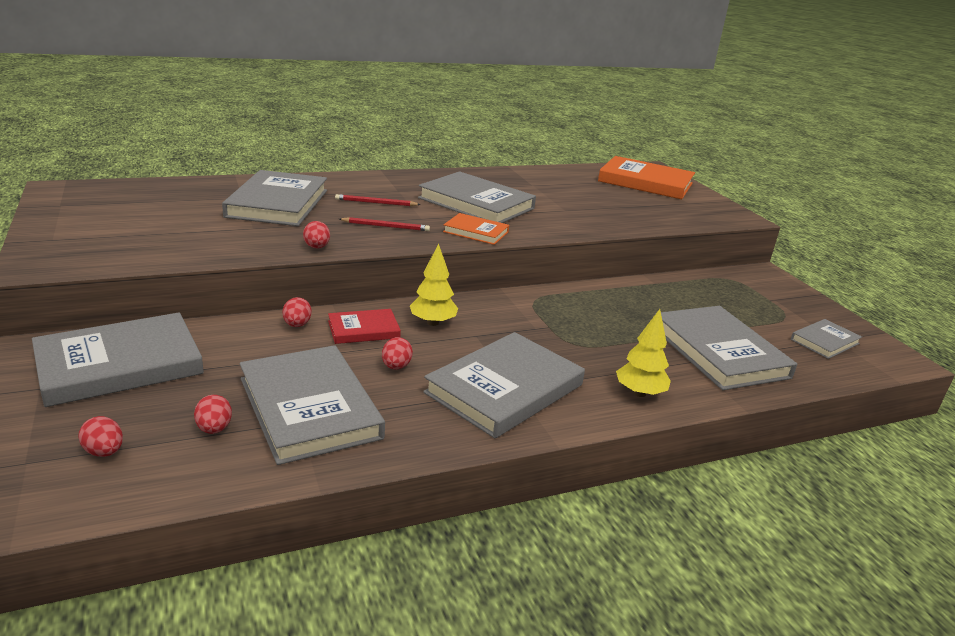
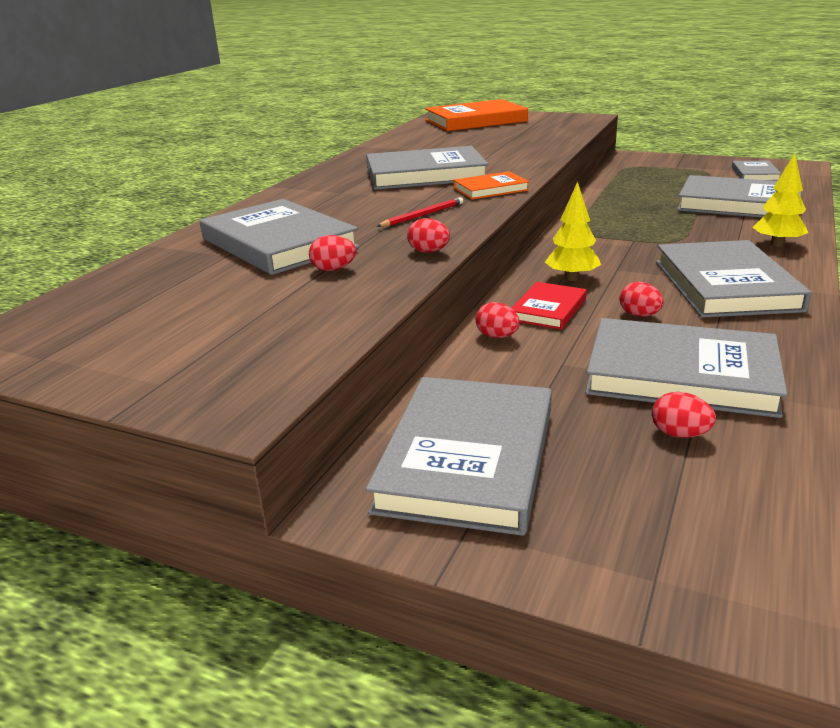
camera: 40 degrees left, 0 degrees up
(104, 452) = (675, 514): red egg -> red egg (333, 269)
(375, 203) = (355, 206): red pencil -> none

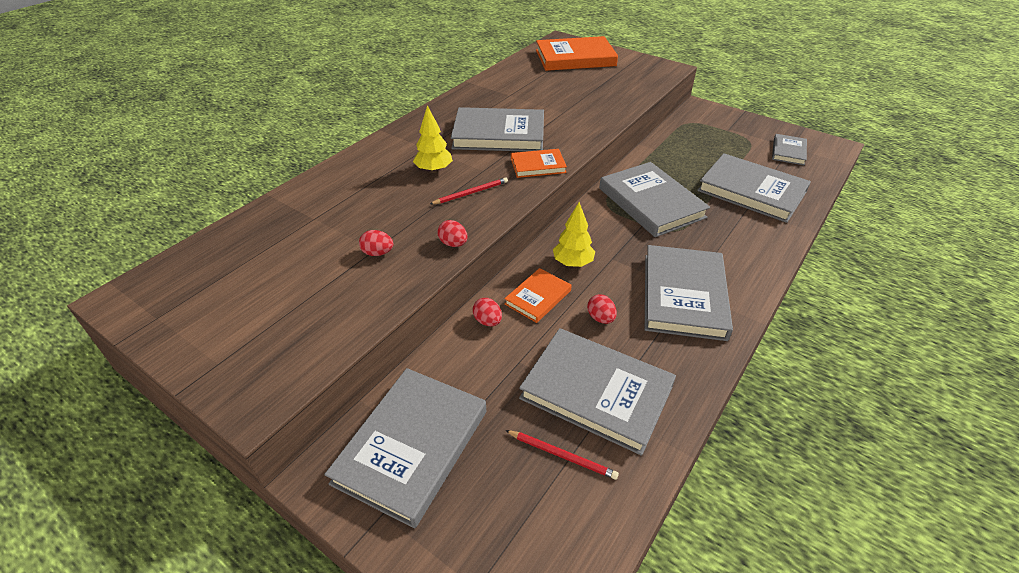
camera: 10 degrees right, 15 degrees up
(278, 243) = (354, 210): grey book -> grey book (651, 203)
(548, 309) = (538, 297): red book -> orange book
(679, 434) = (562, 455): red egg -> red pencil
(777, 244) = (752, 251): yellow tree -> yellow tree (434, 170)

